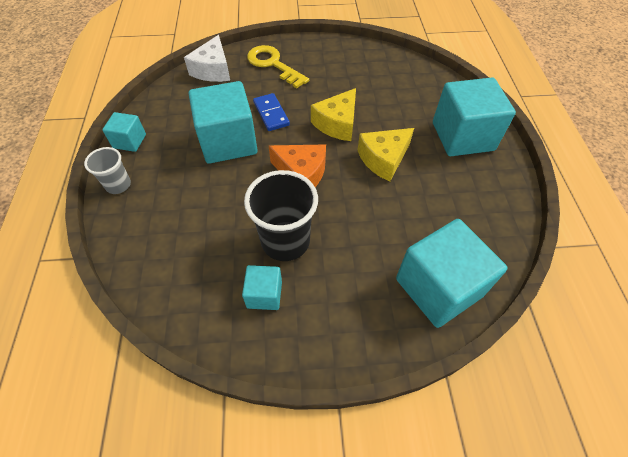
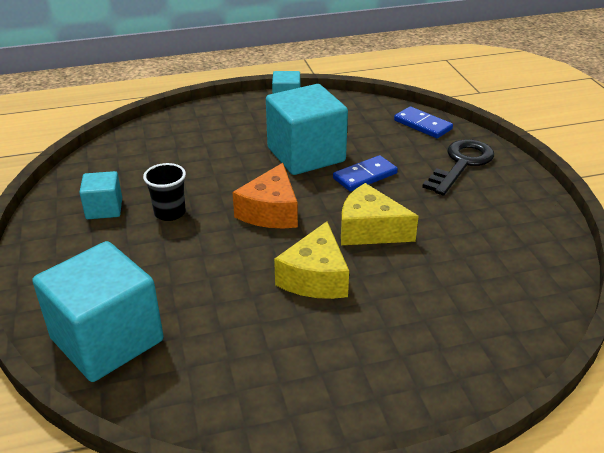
camera: 80 degrees right, 20 degrees down
(118, 185) = (228, 107): grey cup -> none
(213, 70) = (422, 125): white cheese -> blue domino
(273, 64) = (461, 164): yellow key -> black key
(285, 241) = (170, 213): black cup -> black cup, size x0.57
(383, 159) = (315, 278): yellow cheese -> yellow cheese turned 120 degrees counterclockwise
(462, 136) = (397, 364): turquoise cube -> none

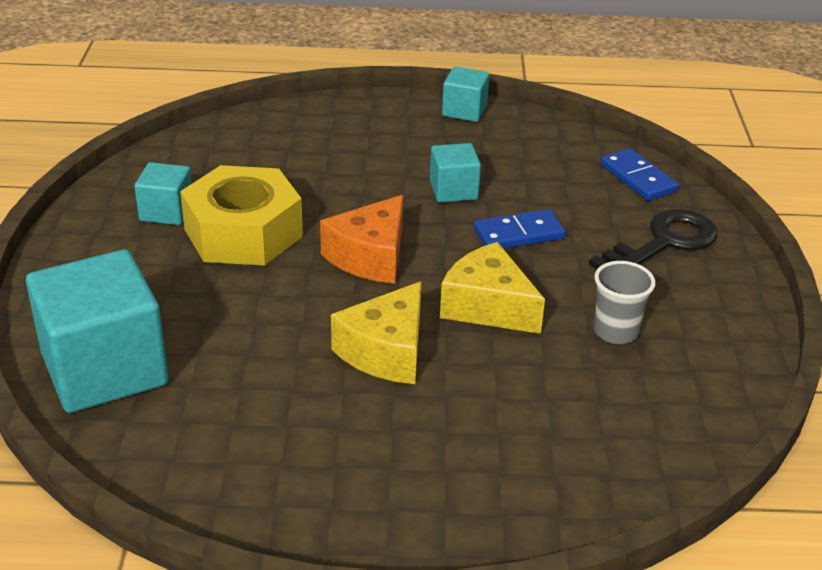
camera: 15 degrees right, 0 degrees up
(170, 213) = (243, 233): black cup -> yellow nut
(306, 155) = (453, 190): turquoise cube -> turquoise cube, size x0.50
(463, 229) = (615, 331): none -> grey cup

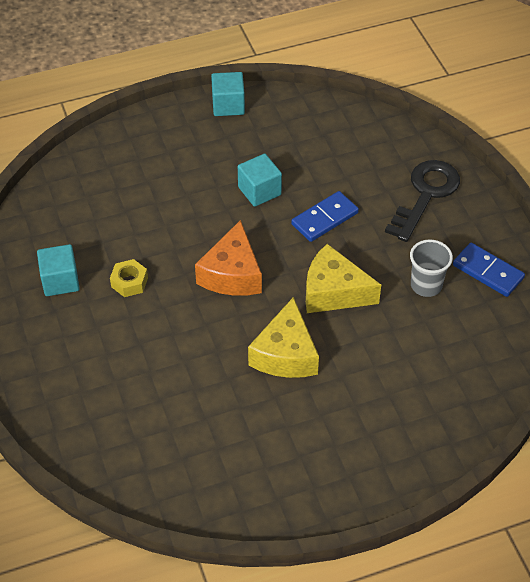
camera: 20 degrees left, 15 degrees up
(104, 369) = (104, 436): turquoise cube -> none
(243, 233) = (129, 282): yellow nut -> yellow nut, size x0.41
(638, 178) = (384, 137): blue domino -> blue domino (488, 272)

